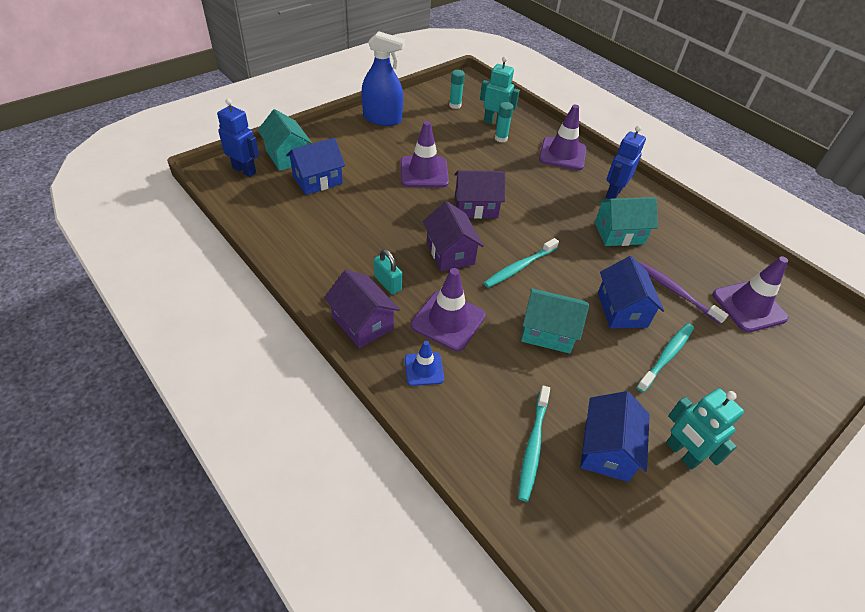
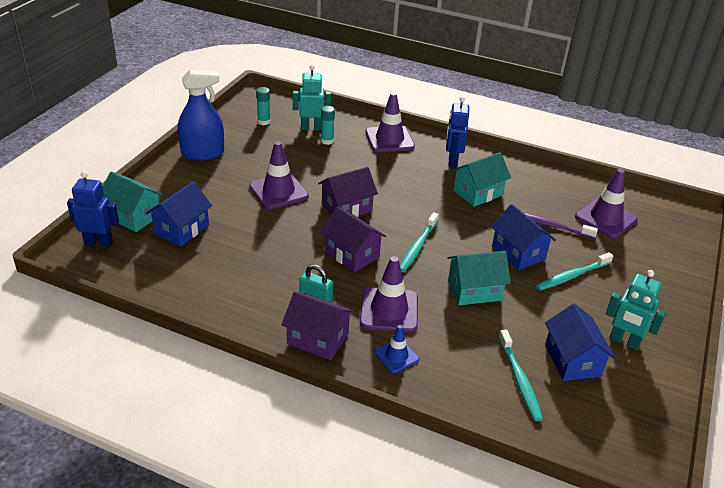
camera: 25 degrees left, 10 degrees down
(666, 356) = (571, 276): turquoise toothbrush -> turquoise toothbrush turned 135 degrees counterclockwise

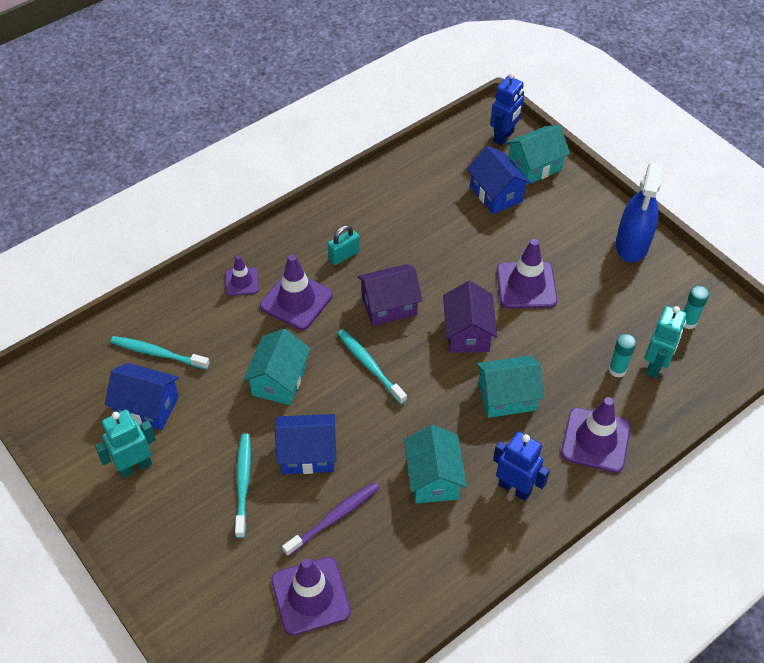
camera: 120 degrees right, 15 degrees up
(317, 339) = (295, 239): purple house -> none
(388, 178) = (506, 397): none -> turquoise house
(396, 356) = (242, 282): blue traffic cone -> purple traffic cone

